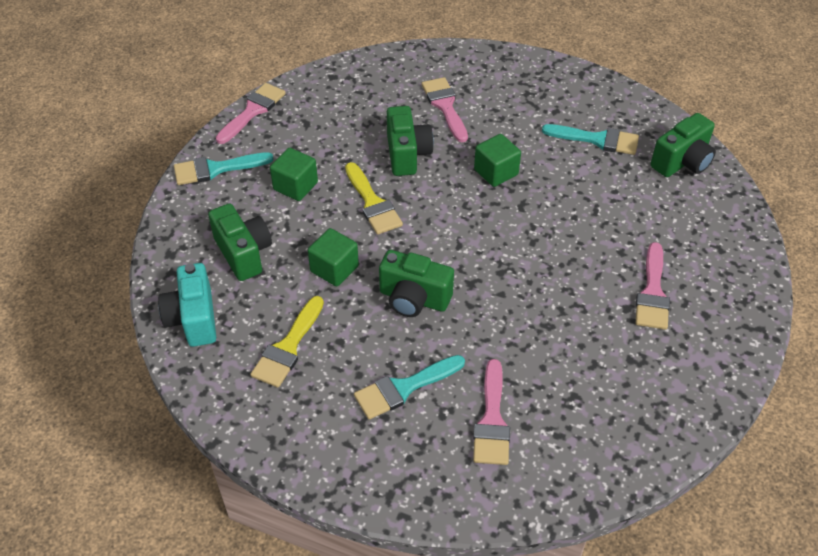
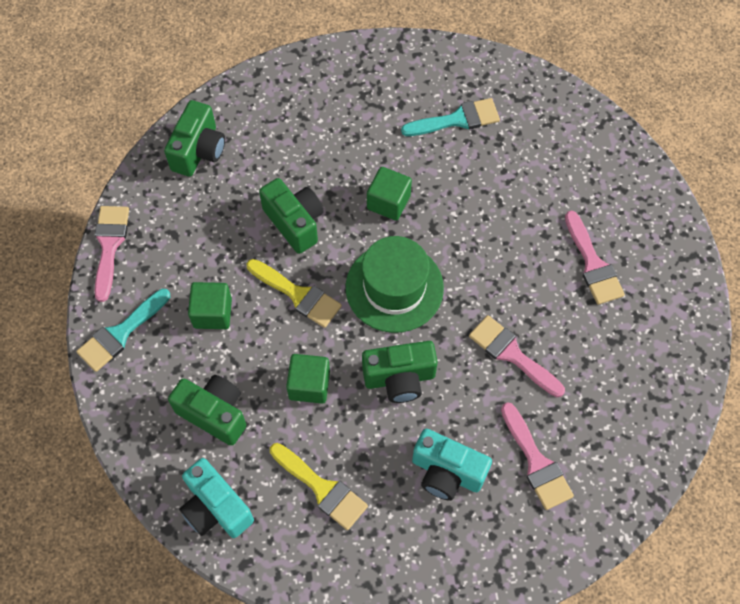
camera: 30 degrees left, 15 degrees up
(288, 347) = (322, 488): yellow brush -> yellow brush turned 45 degrees counterclockwise
(404, 388) = (447, 472): turquoise brush -> turquoise camera
(445, 106) = (295, 148): pink brush -> pink brush (512, 354)
(457, 232) = (394, 287): none -> green hat
(682, 162) = (543, 109): green camera -> green camera (199, 151)

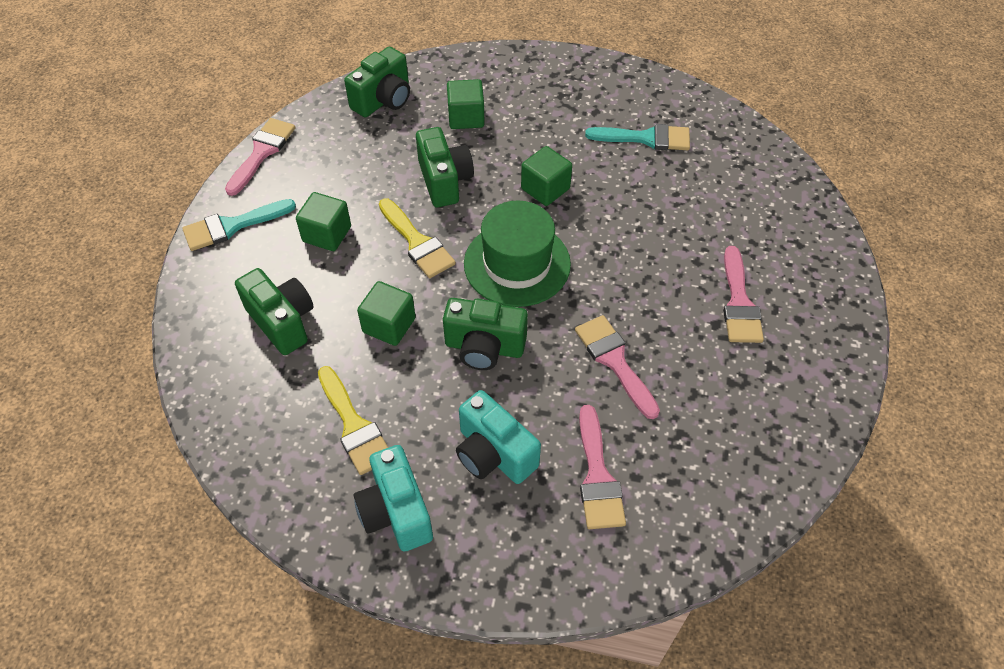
camera: 20 degrees right, 10 degrees down
(216, 508) = (238, 408): turquoise camera -> turquoise camera (396, 512)
(285, 147) = (466, 117): none -> green cube

